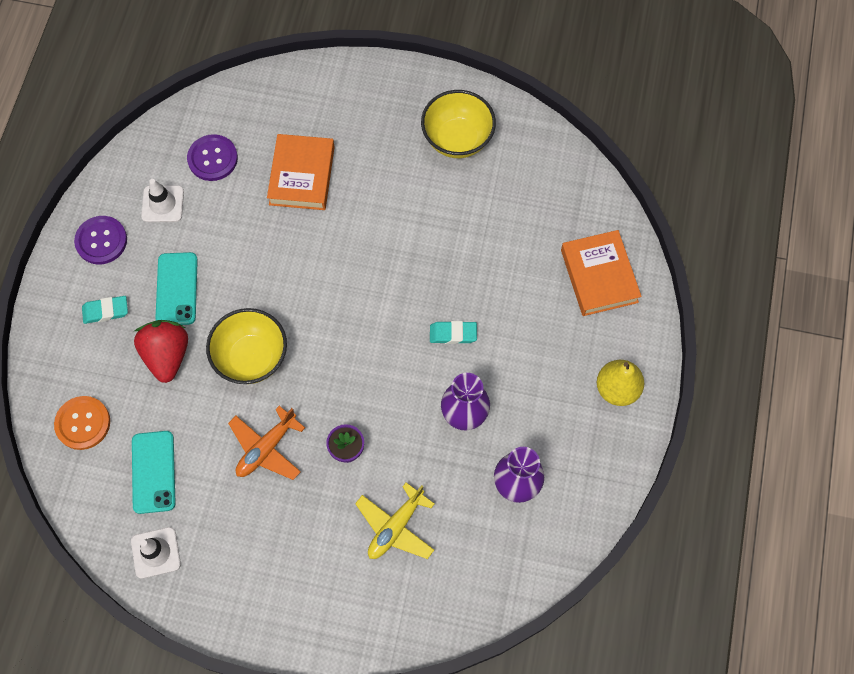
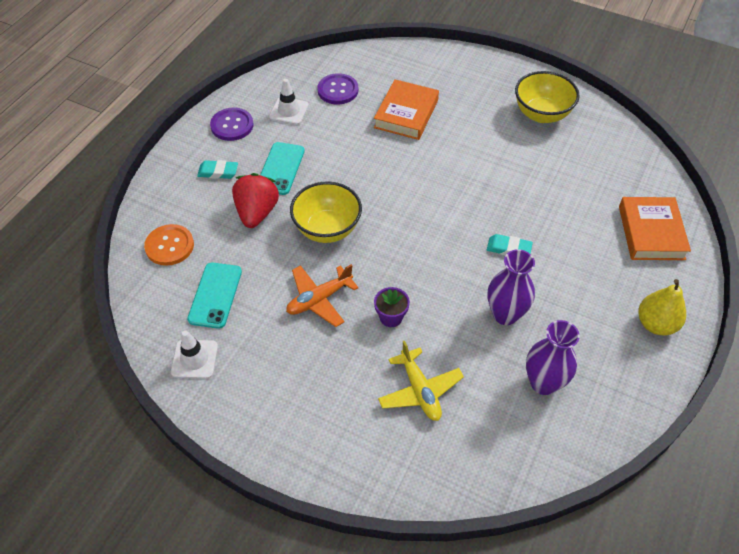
camera: 15 degrees right, 15 degrees down
(395, 527) = (420, 390): yellow plane -> yellow plane turned 75 degrees counterclockwise

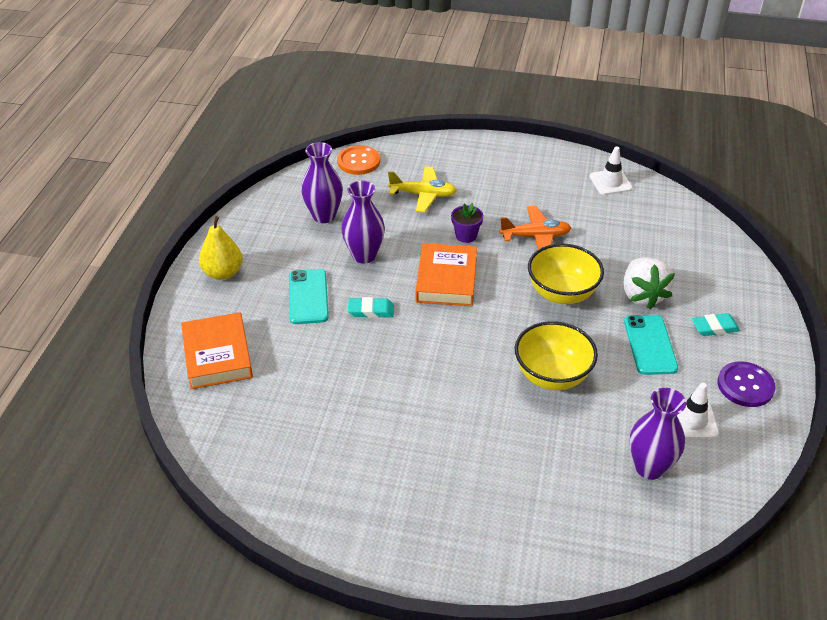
camera: 165 degrees right, 10 degrees down
(169, 246) = (700, 251): orange button -> orange button (358, 161)
(215, 295) = (627, 223): turquoise phone -> turquoise phone (308, 297)
(257, 212) = (642, 295): red strawberry -> white strawberry
(319, 299) = (535, 237): orange plane -> orange plane turned 45 degrees clockwise
(338, 90) = (649, 467): purple button -> purple vase
(406, 114) = (540, 449): orange book -> orange book (446, 280)
(420, 390) = (423, 195): yellow plane -> yellow plane turned 135 degrees clockwise
(541, 114) = (355, 489): yellow bowl -> yellow bowl (552, 376)

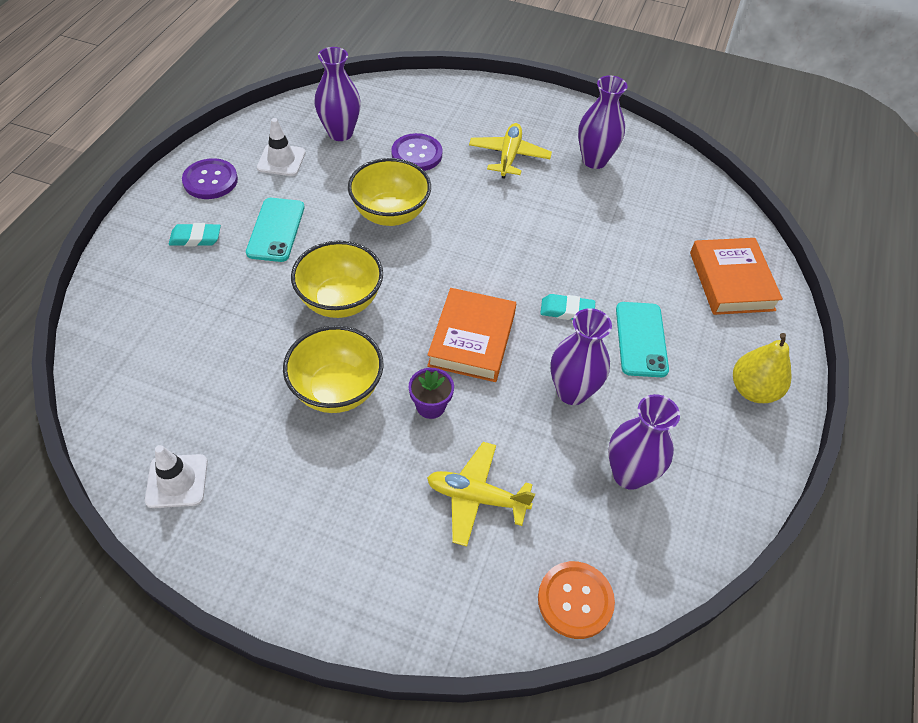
camera: 175 degrees left, 10 degrees up
(346, 476) = (594, 160): none -> purple vase
(447, 466) = (509, 156): none -> yellow plane
(535, 237) = (337, 390): orange plane -> yellow bowl
(552, 452) = (417, 154): none -> purple button
(642, 295) = (249, 285): white strawberry -> none

